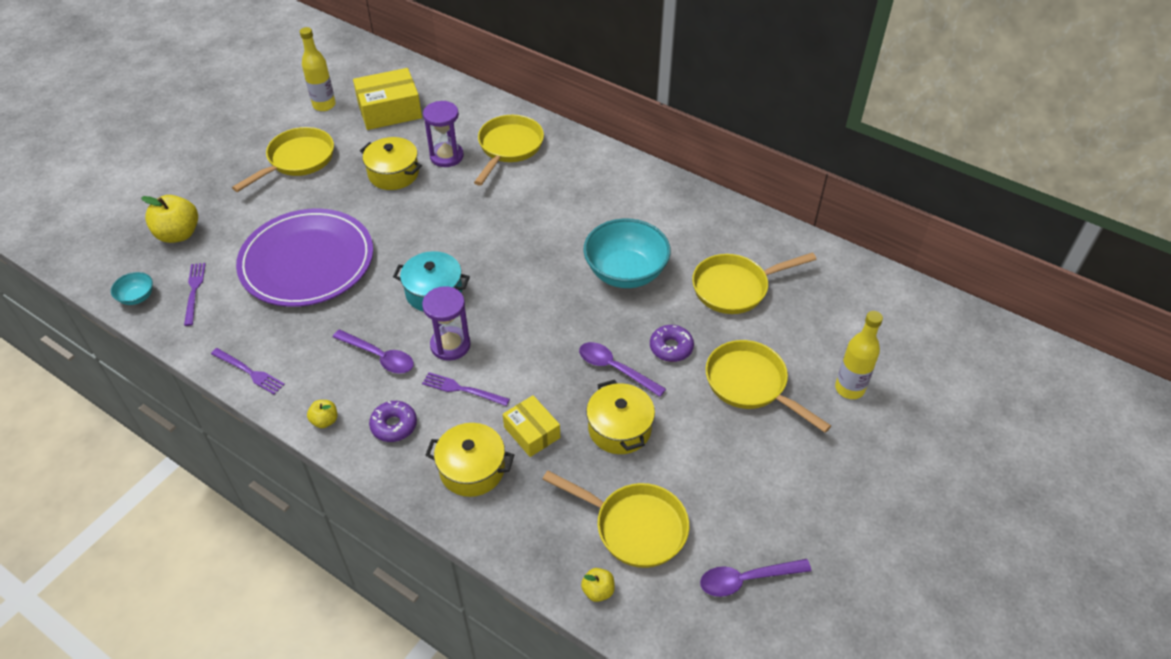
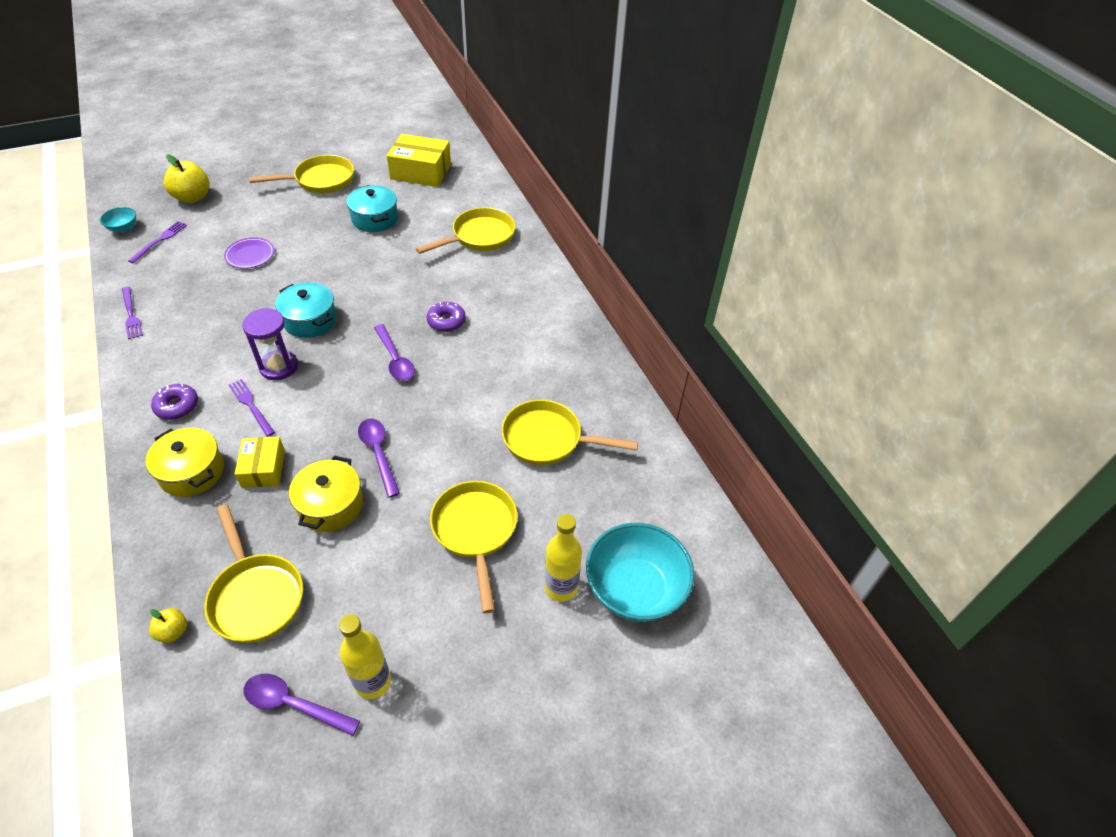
camera: 30 degrees right, 0 degrees up
(307, 262) = (250, 255): purple plate -> purple plate, size x0.41
(324, 105) = (379, 149): yellow bottle -> yellow bottle (373, 682)
(325, 421) = (138, 376): yellow apple -> none
(380, 357) = (222, 349): purple spoon -> purple spoon (395, 360)
(393, 174) = (375, 219): yellow pot -> turquoise pot
(446, 156) = (426, 223): purple hourglass -> none
(625, 272) = (469, 379): turquoise bowl -> turquoise bowl (635, 589)
(671, 348) = (441, 461): purple donut -> purple donut (446, 321)

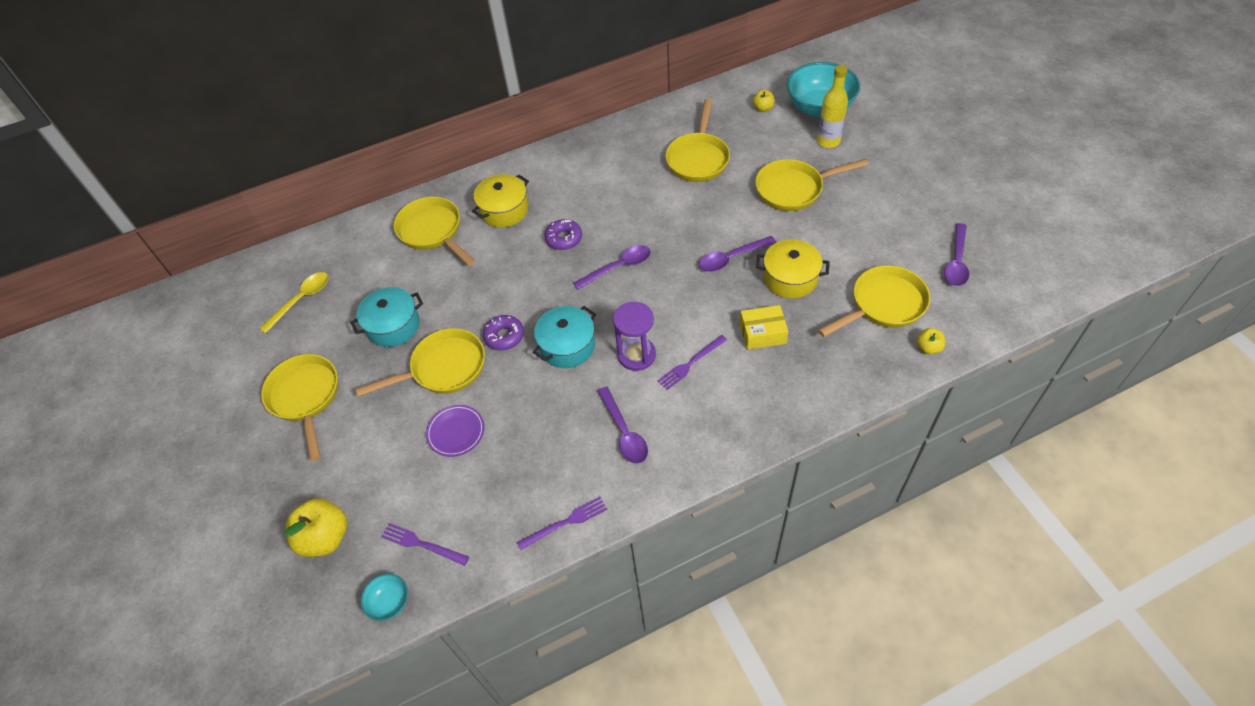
camera: 85 degrees left, 5 degrees up
(177, 406) = (700, 425): purple donut -> purple donut (504, 336)
(192, 472) = (777, 386): yellow pot -> yellow pot (504, 210)
(196, 353) = (624, 433): none -> purple spoon
(317, 247) = (443, 368): none -> yellow pan
(373, 682) = (926, 224): yellow bottle -> none
(421, 172) = (301, 300): yellow box -> yellow spoon
(638, 519) = (763, 108): none -> yellow apple

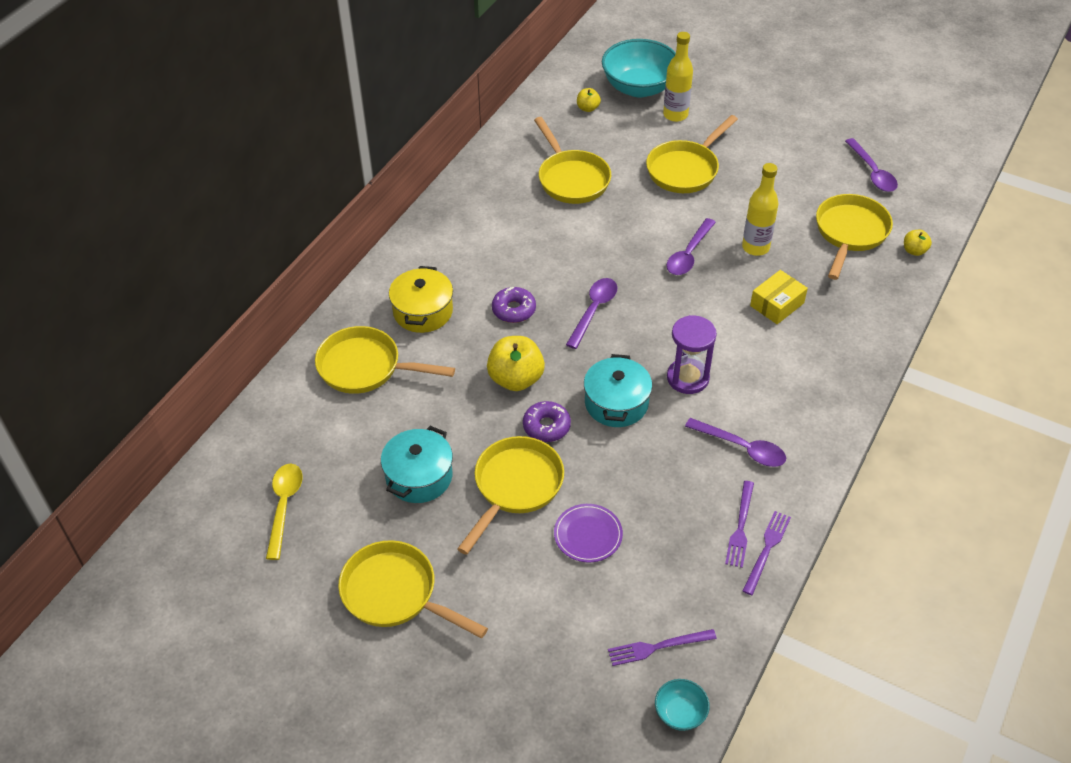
camera: 40 degrees left, 5 degrees down
(325, 538) = (557, 701): yellow apple -> yellow apple (516, 379)
(690, 363) = (741, 360): purple fork -> purple fork (740, 527)
(790, 278) = (755, 247): yellow pot -> yellow bottle

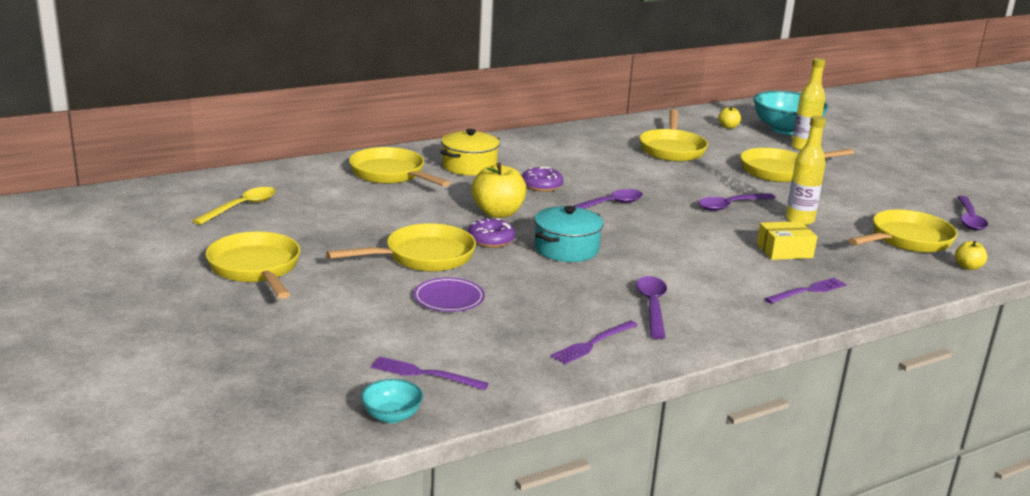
camera: 30 degrees right, 25 degrees down
(419, 476) = (356, 228): turquoise pot -> none
(687, 378) = (648, 258): purple hourglass -> none
(742, 448) = (652, 306): purple spoon -> purple spoon turned 150 degrees counterclockwise
(767, 550) = (602, 364): purple fork -> purple fork (808, 291)

